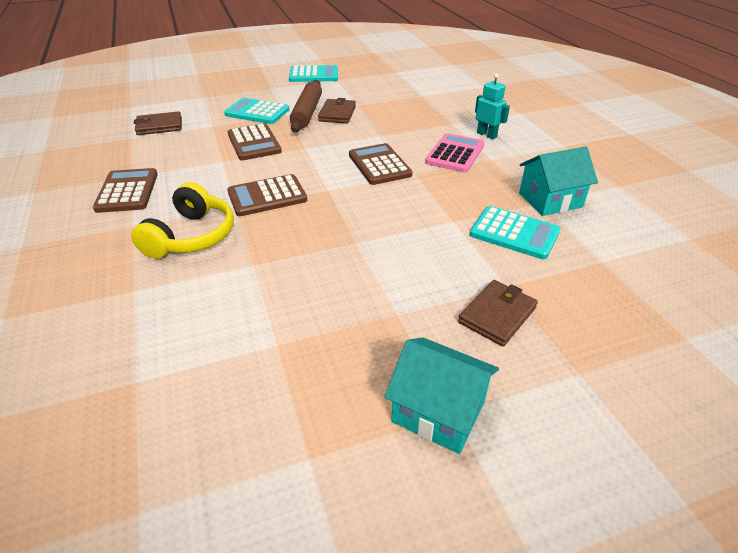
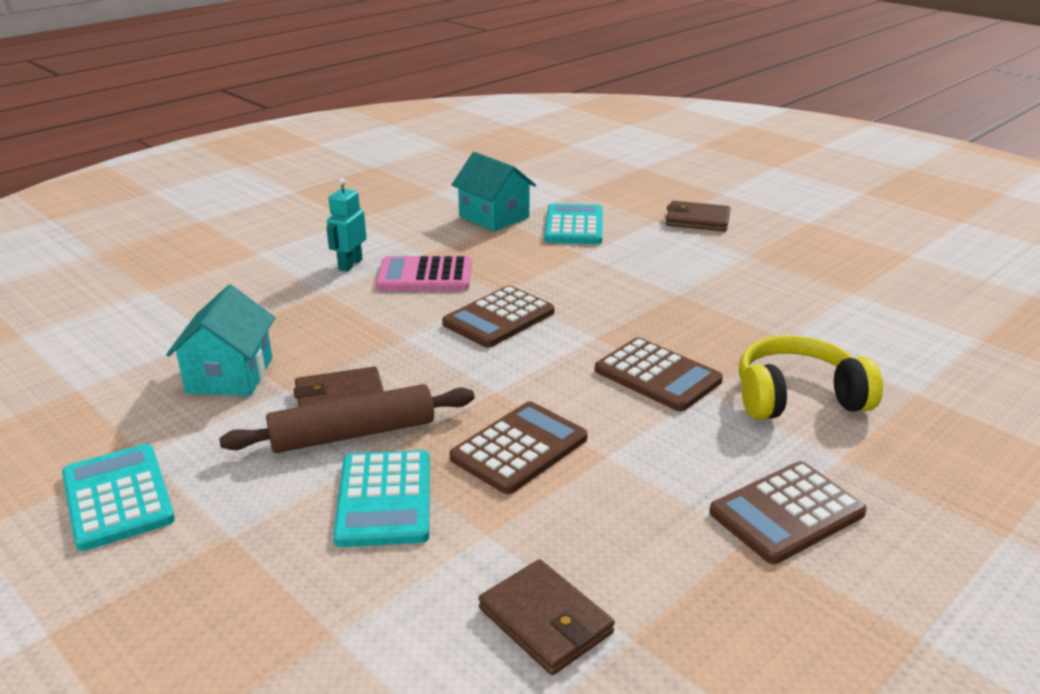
camera: 115 degrees left, 10 degrees down
(438, 411) = (815, 226): turquoise house -> turquoise house (230, 375)

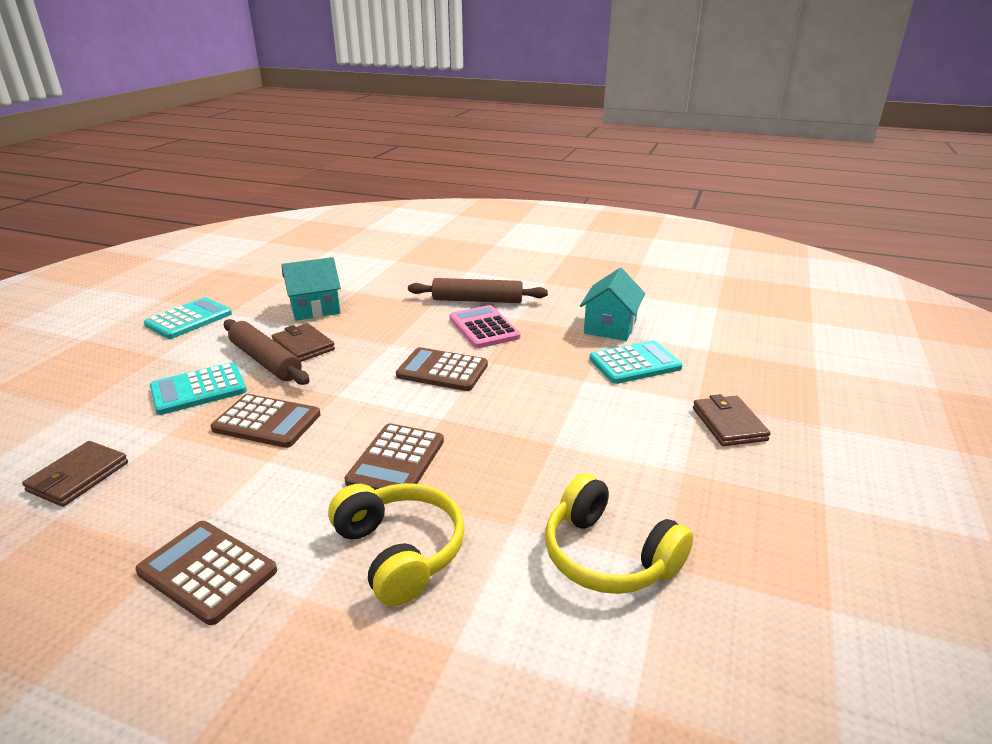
camera: 65 degrees right, 0 degrees up
(350, 264) = (477, 300): turquoise robot -> brown rolling pin
(836, 309) = (608, 556): none -> yellow headphones

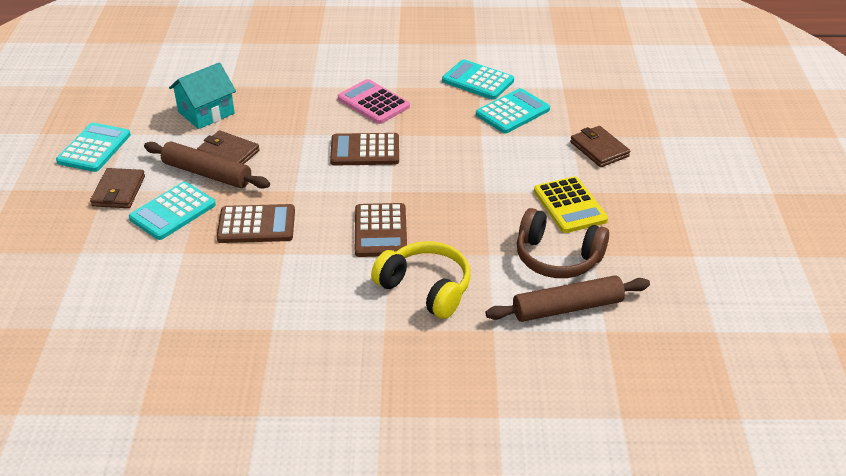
camera: 20 degrees left, 10 degrees up
(78, 477) = (147, 300): brown wallet -> brown wallet (119, 191)
(207, 571) = (307, 332): brown calculator -> none
(477, 300) = (349, 75): brown rolling pin -> brown rolling pin (567, 308)
(608, 556) = (557, 258): yellow headphones -> brown headphones
(610, 327) = (477, 81): turquoise house -> turquoise calculator
(659, 486) = (570, 205): none -> yellow calculator

